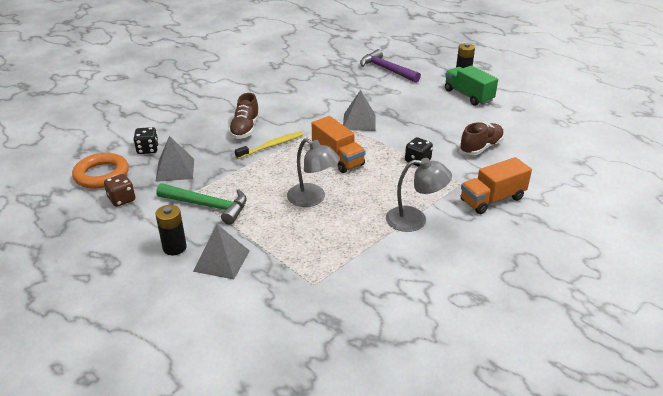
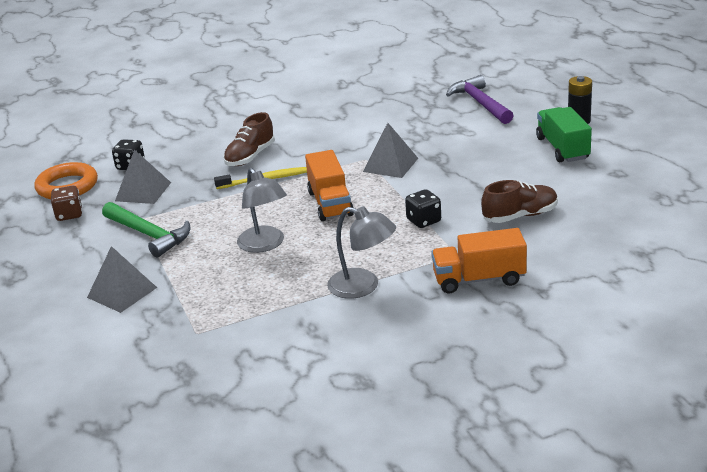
camera: 25 degrees right, 5 degrees down
(174, 248) = (86, 271): black battery -> none

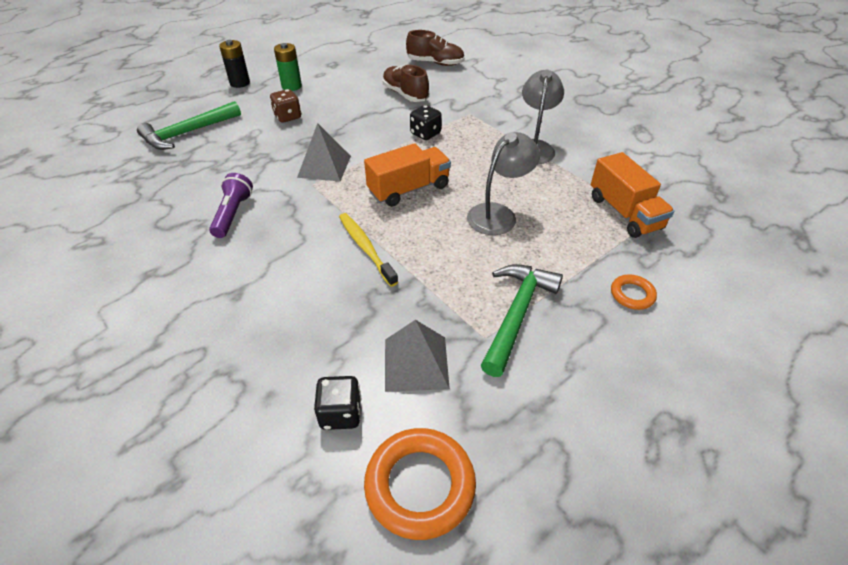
camera: 110 degrees left, 15 degrees up
(69, 215) = (503, 434): brown dice -> brown dice (287, 117)
(122, 292) = (632, 294): grey pyramid -> orange ring
(250, 156) = (307, 277): brown shoe -> brown shoe (435, 63)
(343, 128) = (233, 214): none -> purple flashlight
(479, 279) = (497, 101): orange truck -> orange truck (624, 213)
(480, 103) = (187, 133): purple hammer -> green hammer
(562, 148) = (291, 86): green truck -> green battery

